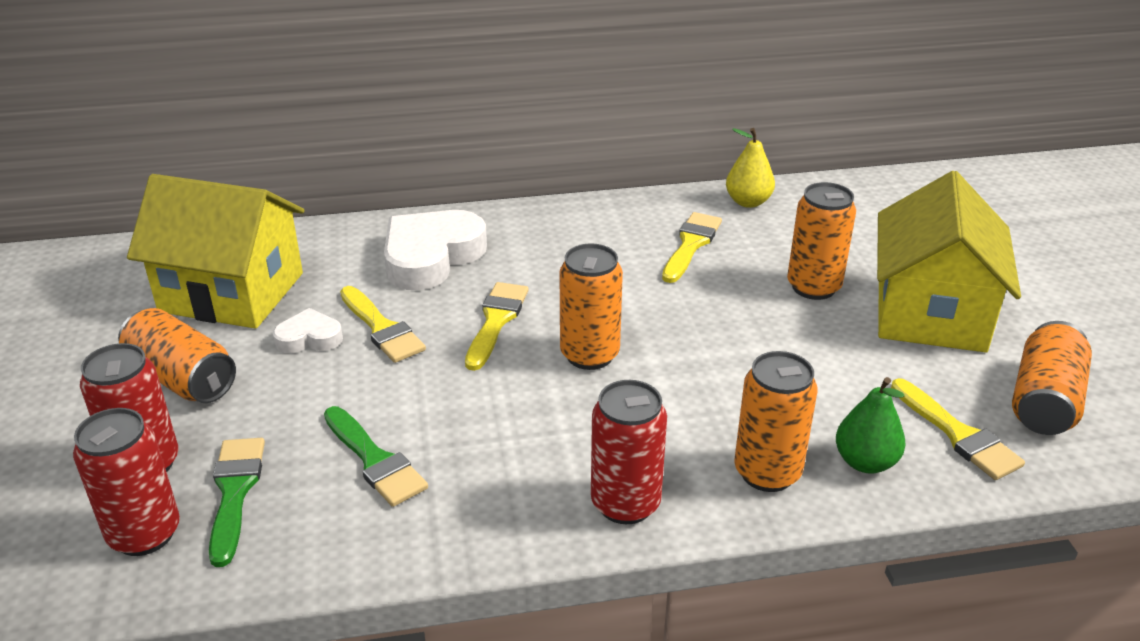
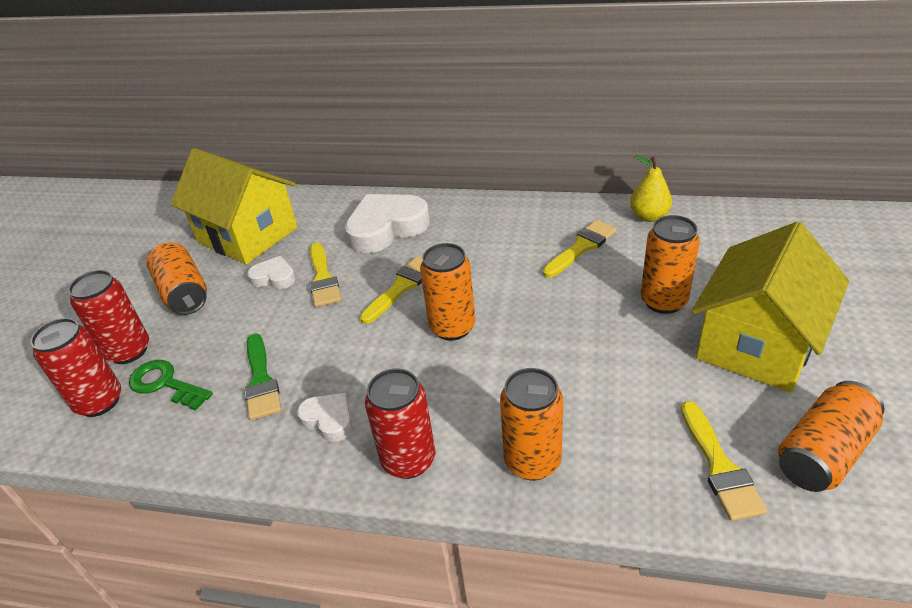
camera: 25 degrees right, 5 degrees up
(235, 492) = (165, 384): green brush -> green key
(497, 484) = (328, 420): none -> white heart
(865, 462) = (620, 472): green pear -> none

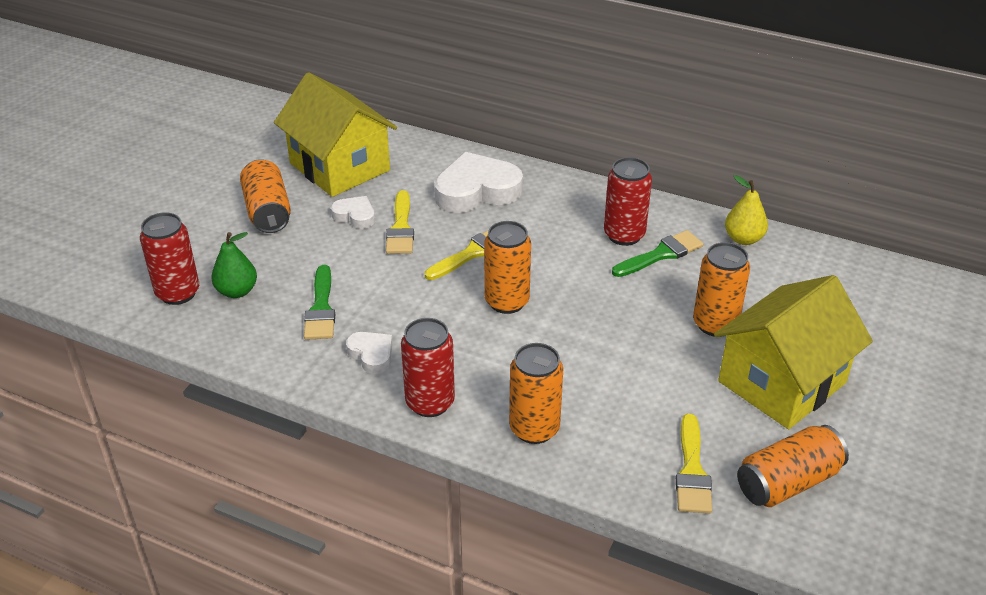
camera: 10 degrees right, 0 degrees up
(129, 351) = (209, 254): red can -> red can (624, 235)
(165, 384) = (237, 291): green key -> green pear
(581, 247) = (661, 254): yellow brush -> green brush

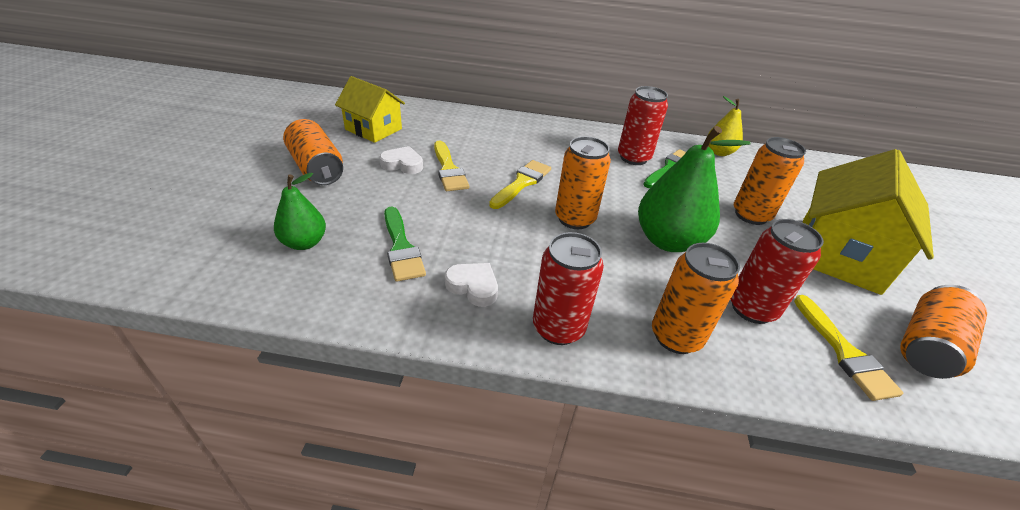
camera: 20 degrees left, 0 degrees up
(178, 293) = (235, 253): red can -> red can (752, 308)
(339, 167) = (373, 129): yellow house -> yellow house, size x0.61
(477, 191) = (499, 137): white heart -> none
(593, 339) = (668, 241): none -> green pear

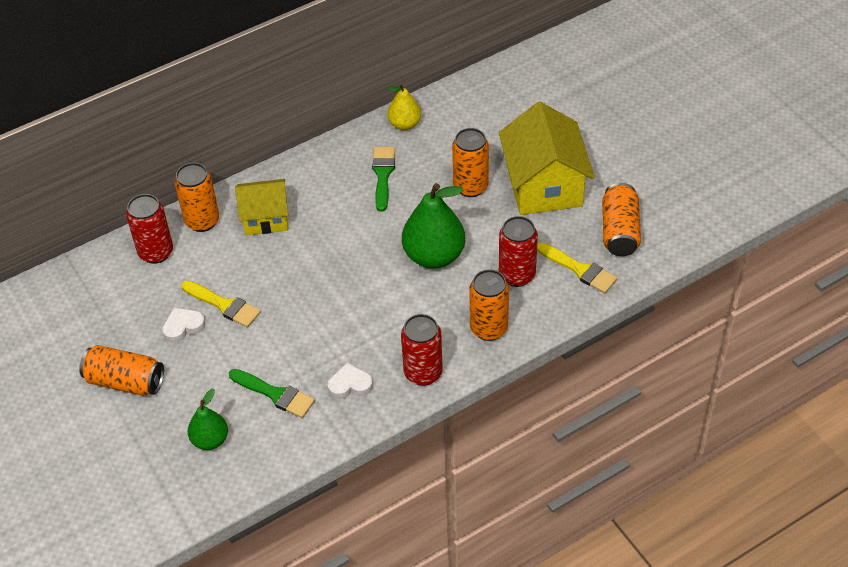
camera: 35 degrees left, 10 degrees up
(373, 129) = (109, 309): yellow house -> yellow house (265, 218)
(522, 183) = (291, 276): yellow brush -> none
(574, 219) = (359, 283): orange can -> orange can (202, 221)
(633, 158) = (346, 183): red can -> red can (156, 252)

